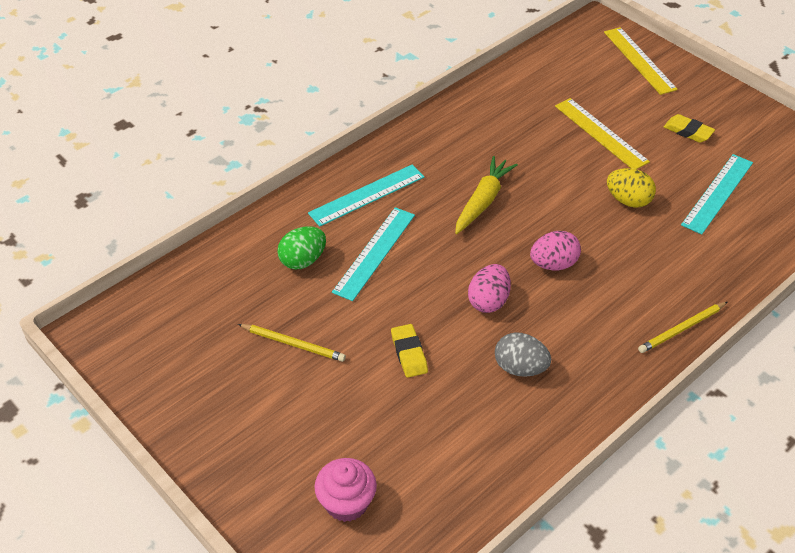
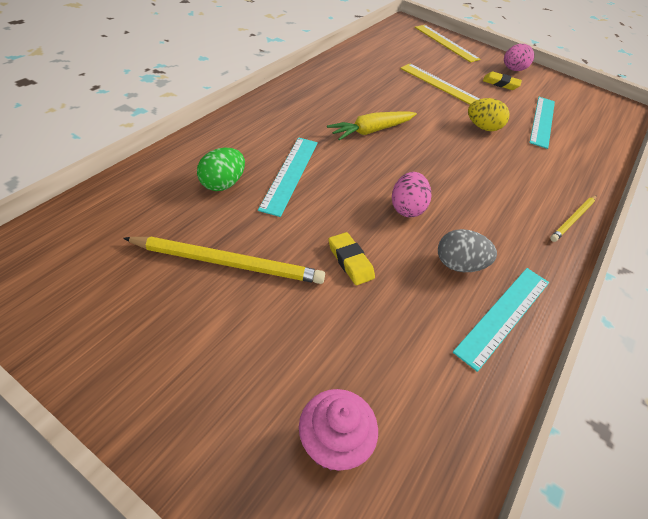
camera: 20 degrees left, 0 degrees up
(293, 344) = (228, 263): yellow pencil -> yellow pencil, size x1.61
(367, 195) = (270, 129): turquoise ruler -> turquoise ruler (504, 315)
(483, 201) = (371, 131): yellow carrot -> yellow carrot turned 135 degrees counterclockwise
(553, 264) = (448, 175): pink egg -> pink egg (513, 70)

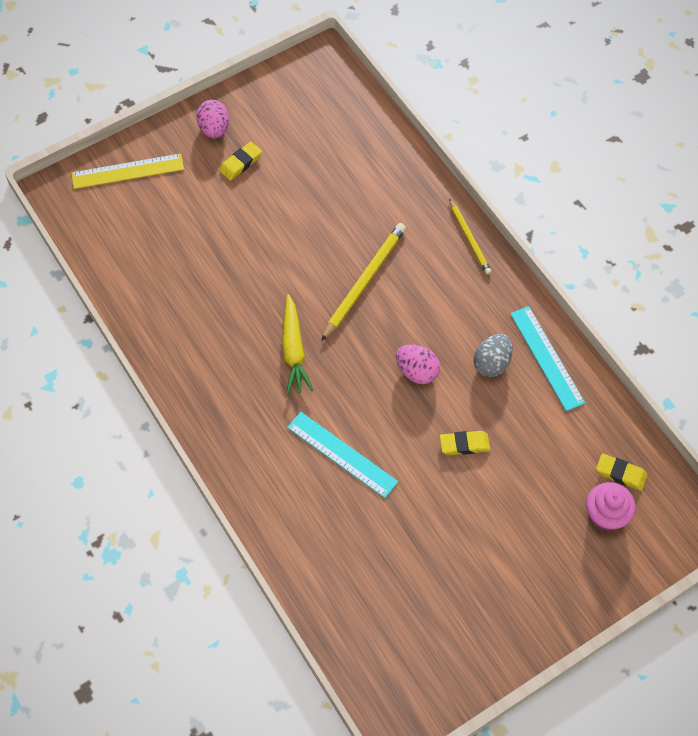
camera: 60 degrees left, 15 degrees up
(222, 184) = (339, 518): green egg -> none
(228, 263) = (440, 538): yellow pencil -> yellow pencil (364, 281)
(405, 447) = (620, 473): none -> yellow eraser
(441, 85) = (226, 232): yellow ruler -> none
(482, 127) = (319, 235): yellow egg -> none
(542, 121) = (324, 166): turquoise ruler -> none

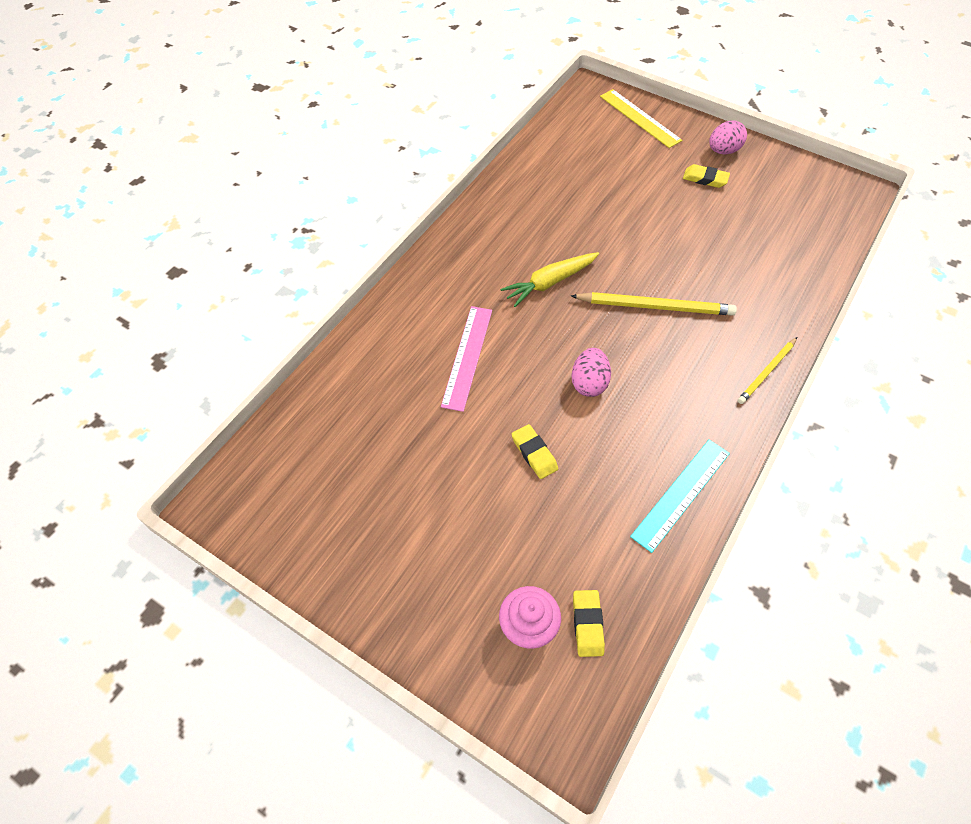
camera: 65 degrees right, 5 degrees down
(342, 454) = (467, 357): turquoise ruler -> pink ruler
(491, 363) = (640, 444): grey egg -> none

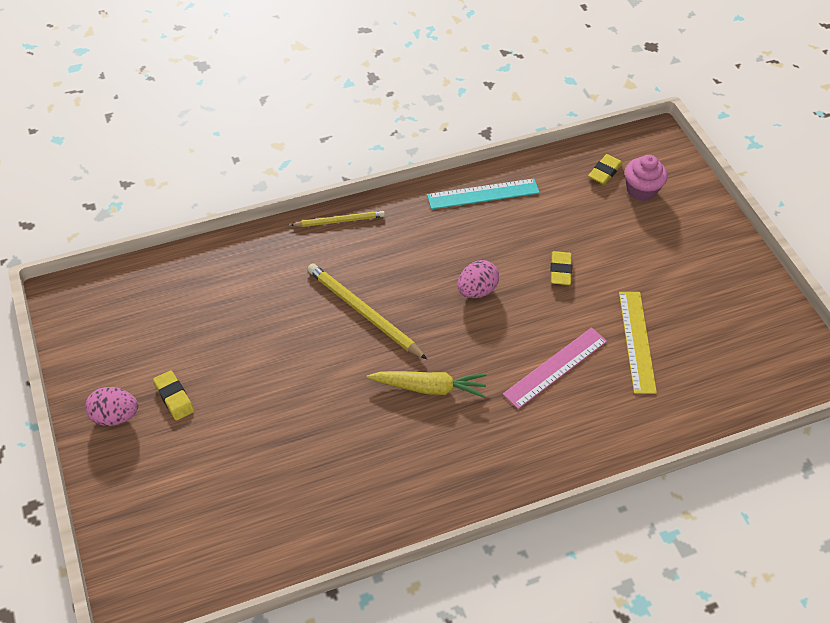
camera: 145 degrees left, 5 degrees down
(640, 118) = (138, 518): yellow ruler -> yellow ruler (637, 341)

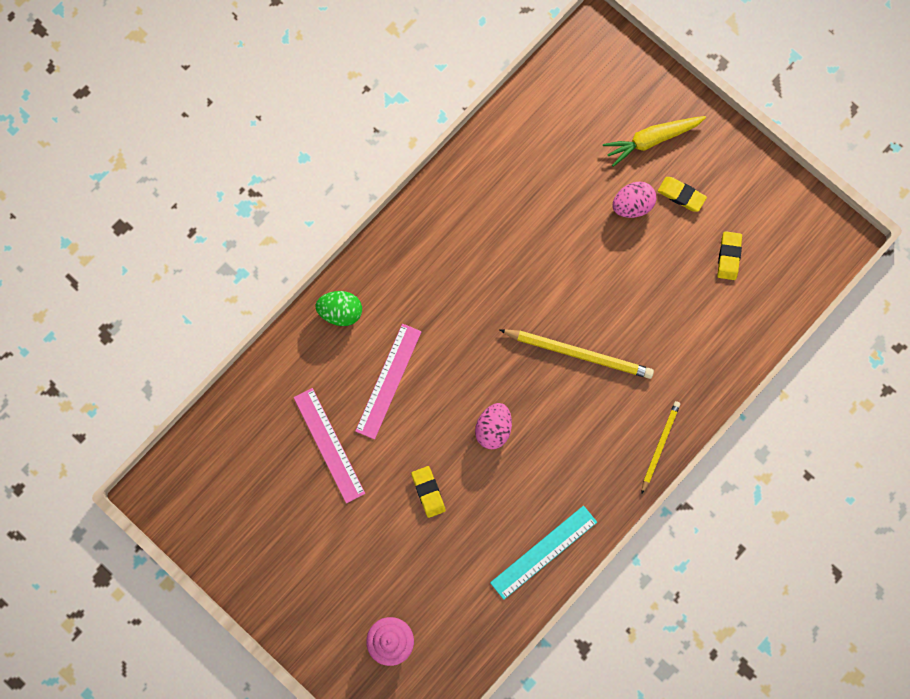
camera: 155 degrees right, 25 degrees up
(115, 416) = (714, 157): pink egg -> pink egg (632, 205)
(339, 221) = (660, 445): yellow pencil -> yellow pencil turned 150 degrees clockwise
(429, 388) = (484, 307): yellow carrot -> yellow carrot (651, 140)
(576, 447) = (340, 312): none -> green egg
(604, 172) = (437, 648): yellow eraser -> yellow eraser (728, 256)
(637, 341) = (329, 445): yellow ruler -> pink ruler

